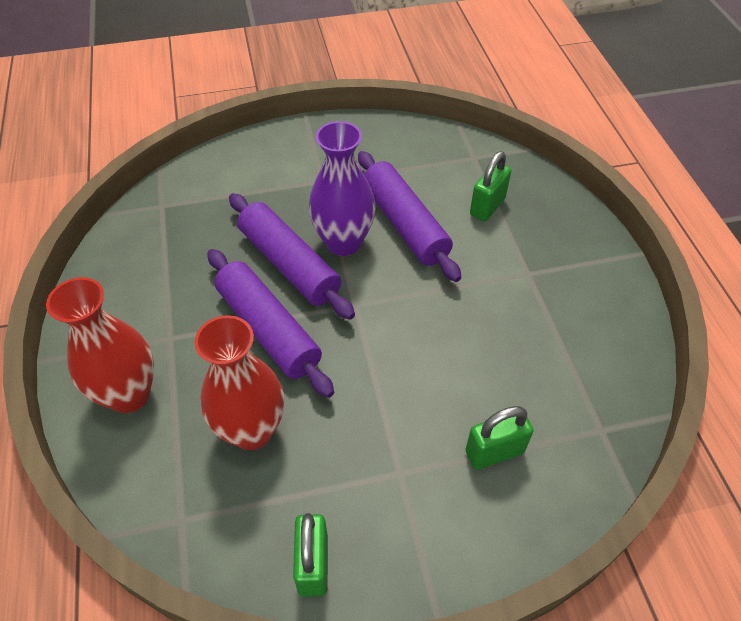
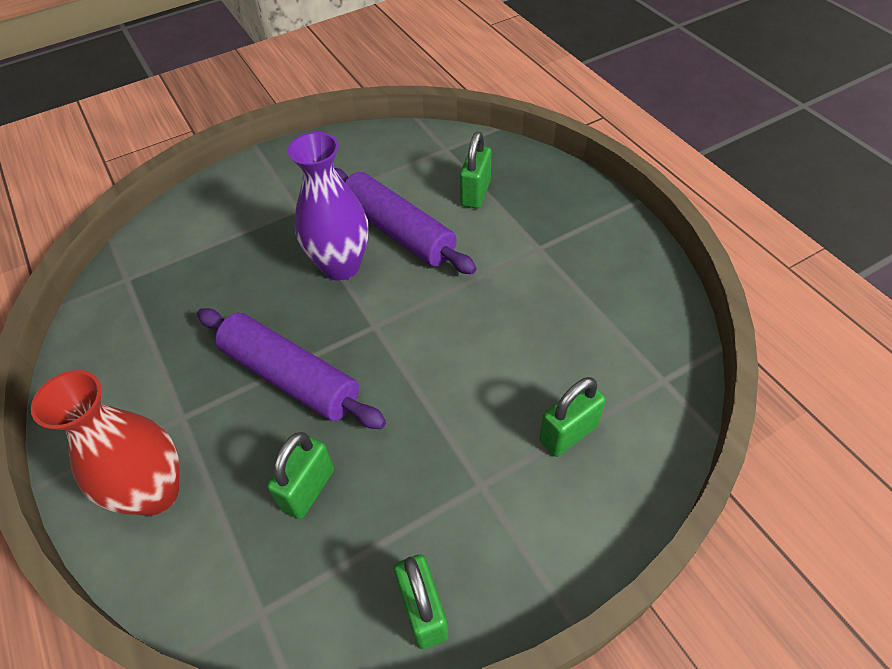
camera: 15 degrees left, 0 degrees up
(252, 430) = (308, 489): red vase -> green padlock
(289, 264) = (290, 303): purple rolling pin -> none

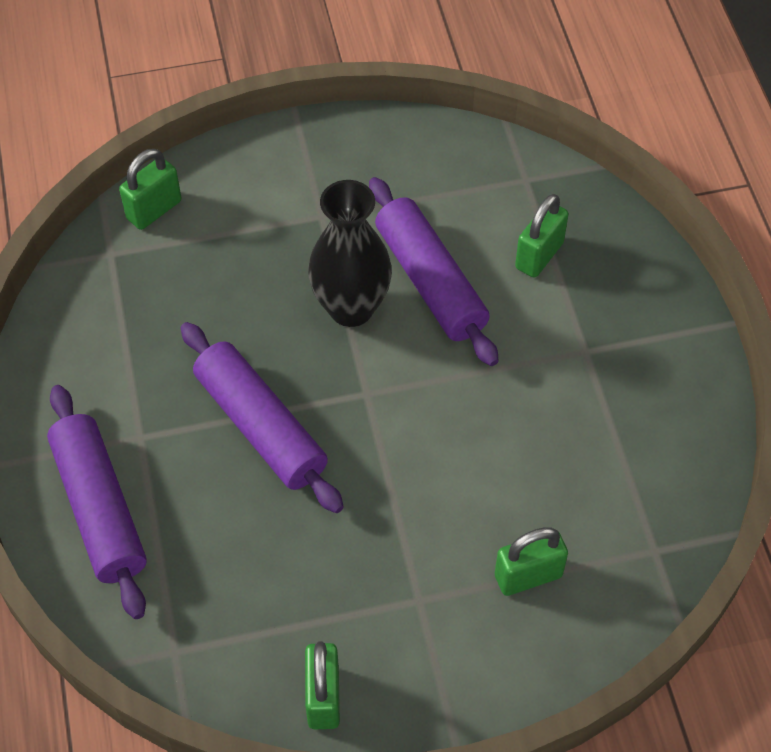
camera: 15 degrees right, 5 degrees up
(155, 493) = (100, 508): red vase -> purple rolling pin
(308, 489) = (248, 551): green padlock -> green padlock (154, 210)
(341, 266) = (351, 308): purple vase -> black vase

